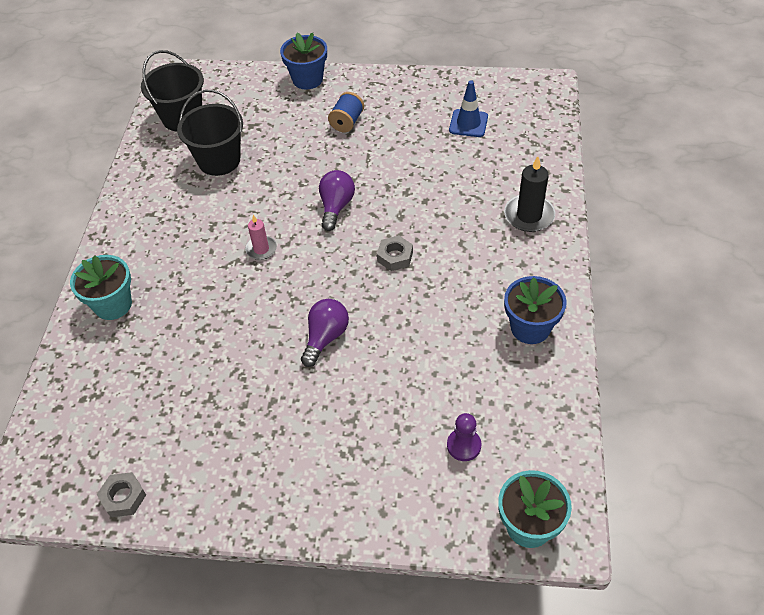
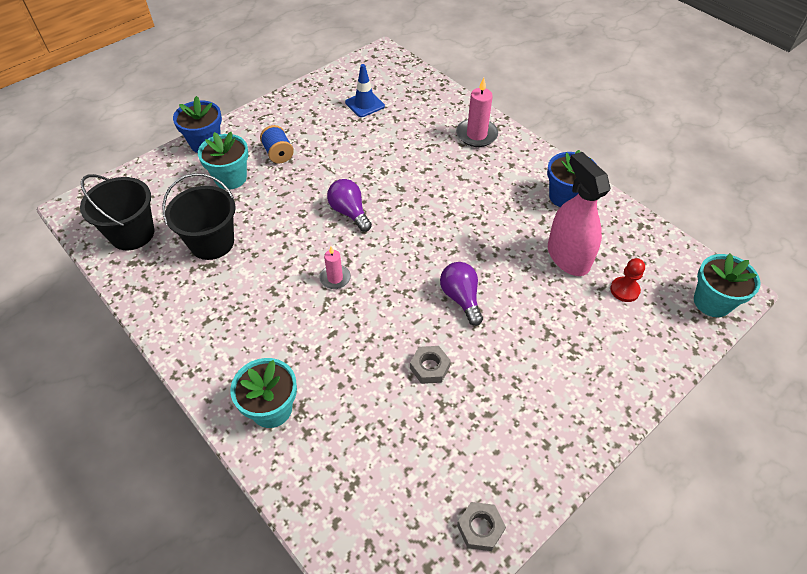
camera: 50 degrees left, 0 degrees up
(290, 119) = (230, 178): none -> turquoise flower pot
(395, 256) = (433, 215): grey nut -> grey nut (429, 367)
(455, 378) = (568, 257): none -> pink spray bottle
(464, 445) = (624, 290): purple pawn -> red pawn
(529, 215) = (476, 135): black candle -> pink candle

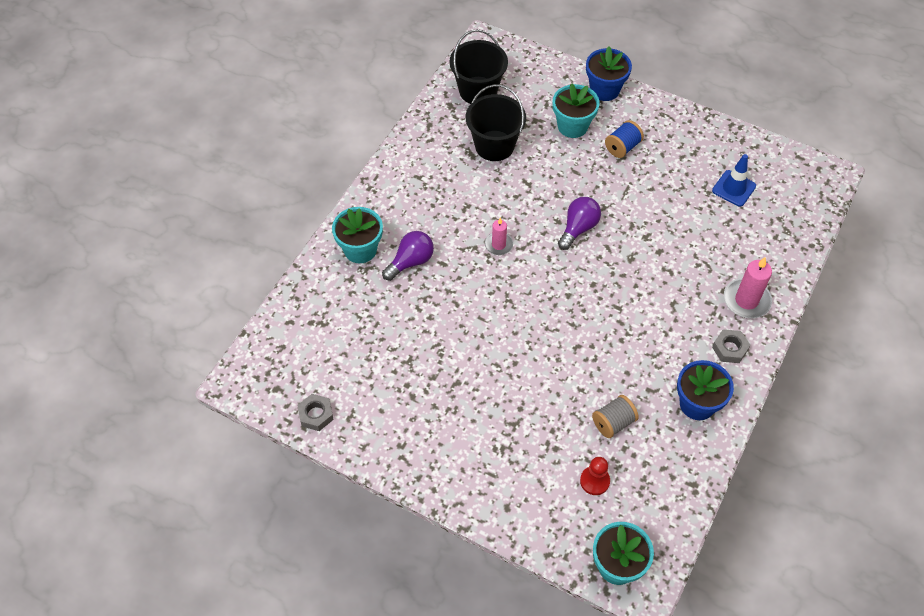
camera: 70 degrees right, 5 degrees up
(429, 367) = (439, 342): grey nut -> grey nut (729, 348)
(461, 298) = (521, 345): purple light bulb -> purple light bulb (411, 262)
(568, 257) = (613, 423): pink spray bottle -> grey spool

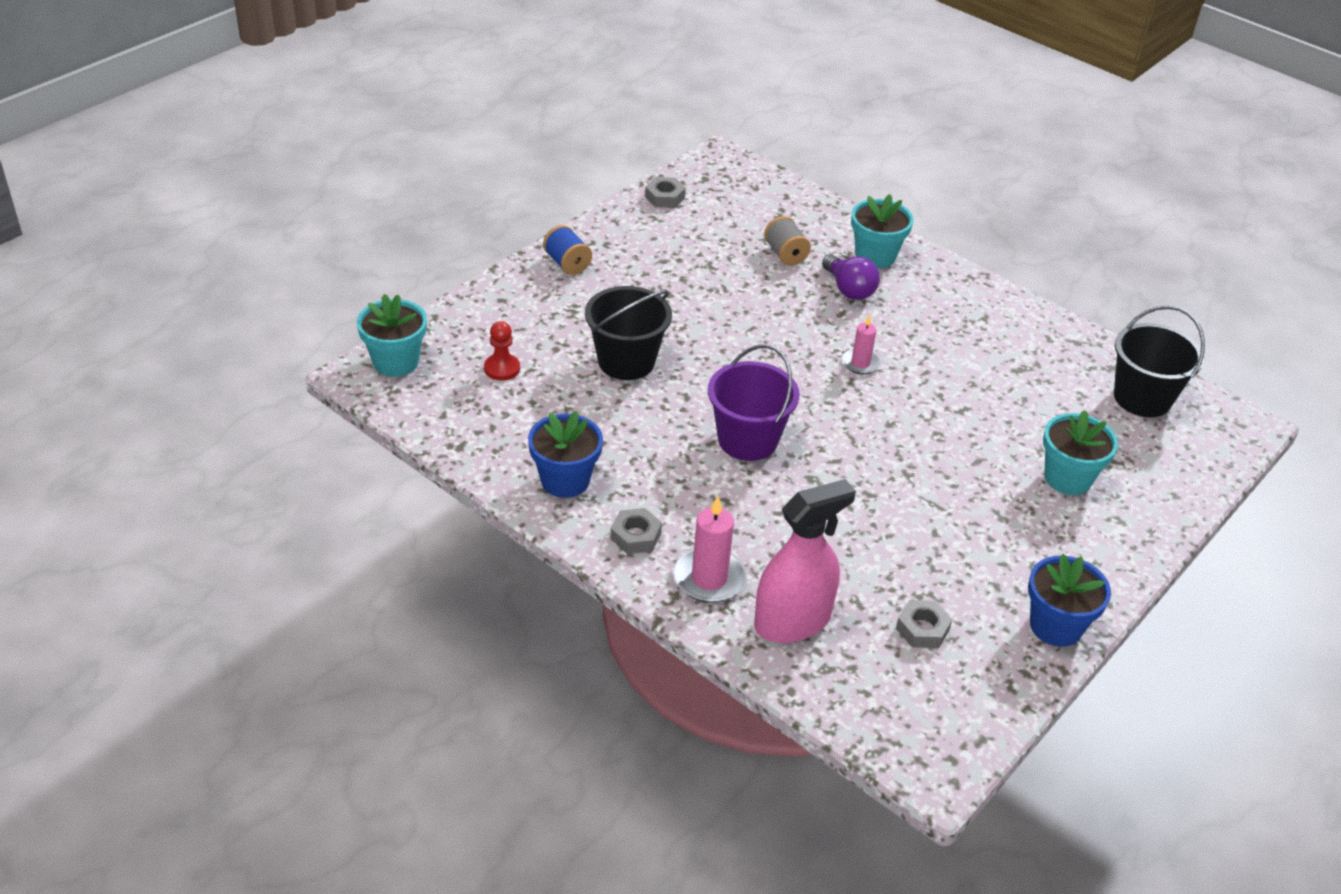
camera: 100 degrees right, 15 degrees down
(494, 146) = (1034, 393): black bucket -> black bucket (626, 361)
(578, 228) = (874, 440): purple light bulb -> none
(604, 90) = (1145, 532): blue flower pot -> blue flower pot (1055, 626)
(608, 300) = (747, 440): none -> purple bucket
(613, 423) = (569, 401): grey spool -> grey spool (785, 254)
(622, 147) = (1021, 522): blue spool -> blue spool (567, 263)
(734, 188) = (922, 629): blue traffic cone -> grey nut
(759, 252) = (792, 621): none -> pink spray bottle

